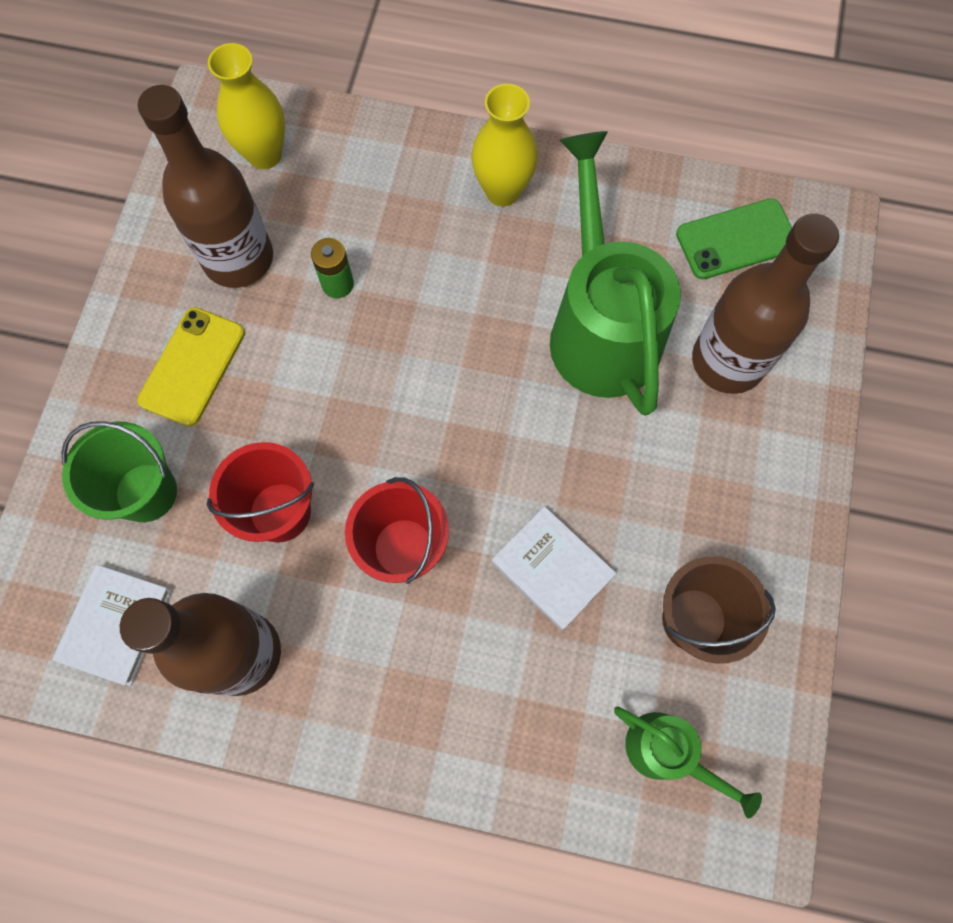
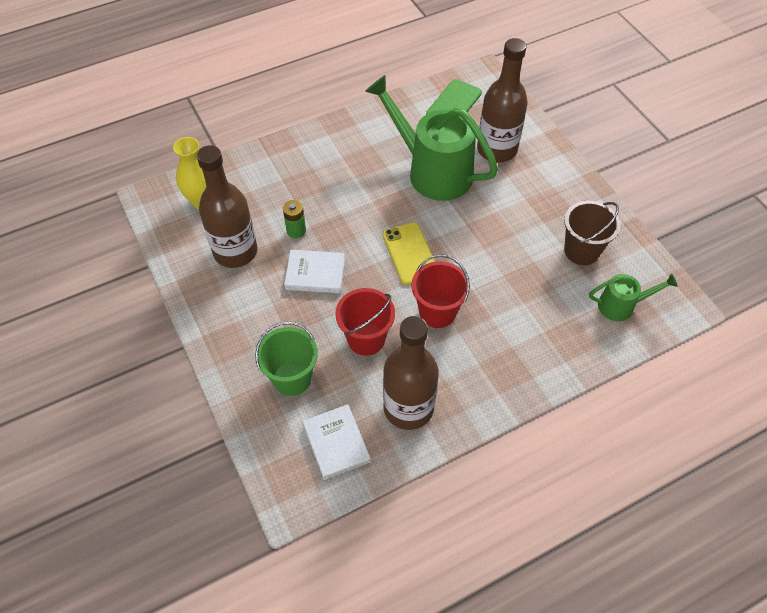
camera: 40 degrees left, 15 degrees down
(192, 366) = (259, 311): yellow phone -> yellow phone (410, 254)
(502, 191) = (335, 146): yellow vase -> none
(552, 569) = (507, 274): white book -> white book (315, 273)

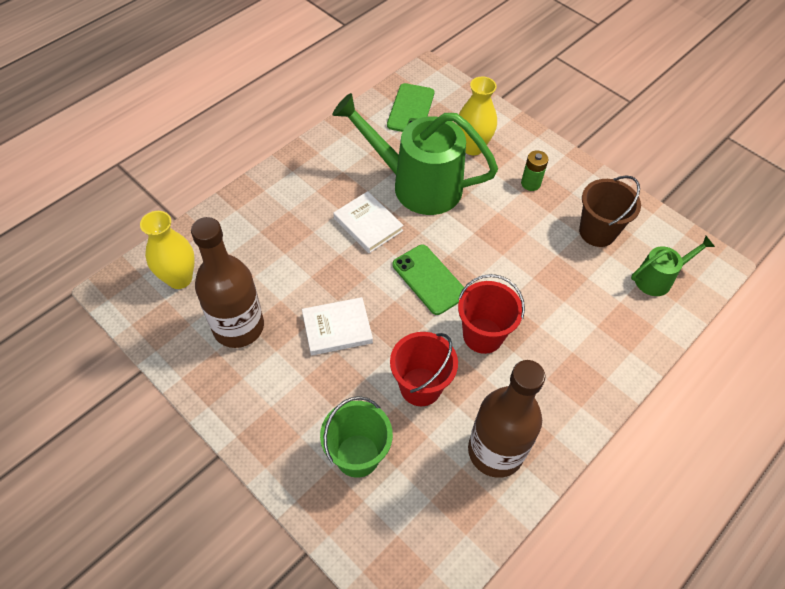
camera: 20 degrees left, 0 degrees up
(296, 230) = (298, 285): green battery -> green battery (530, 183)
(336, 443) = (435, 516): white book -> white book (368, 224)
(410, 254) = (429, 279): yellow phone -> green phone
(497, 149) = (472, 147): brown bottle -> yellow vase

